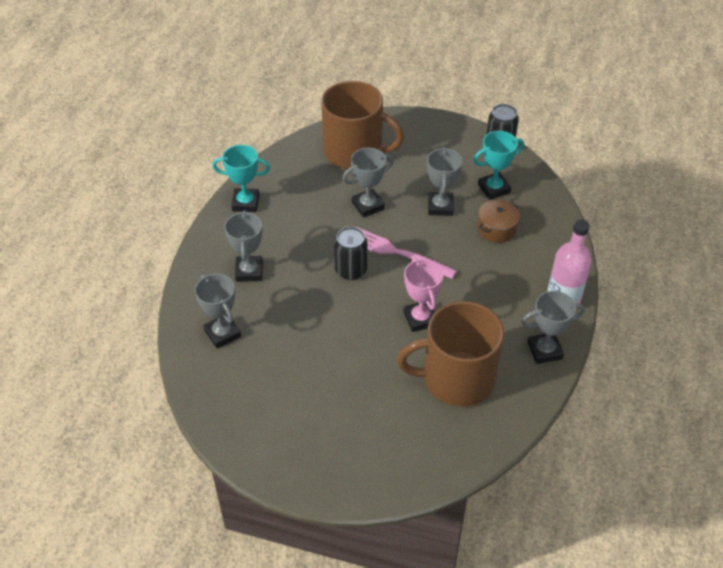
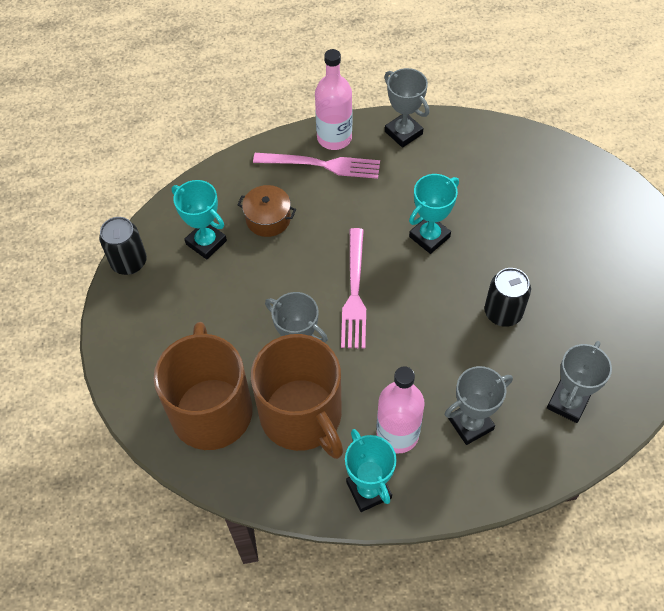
camera: 115 degrees left, 10 degrees up
(271, 231) = (397, 434): none -> pink bottle
(351, 270) = (405, 324): black can -> black can (503, 312)
(420, 319) = (429, 237): pink trophy -> turquoise trophy
(440, 206) = (261, 281): grey trophy -> none
(456, 378) = (478, 183): brown mug -> brown mug (302, 416)
(535, 280) = (322, 165): none -> pink fork

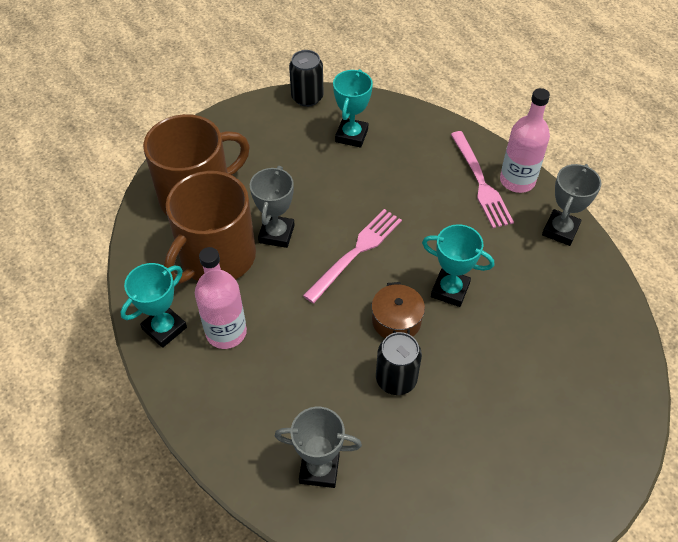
camera: 65 degrees right, 5 degrees down
(268, 219) = (399, 166): brown pot -> brown pot (396, 321)
(354, 292) = (356, 252): pink fork -> pink fork turned 150 degrees clockwise
(470, 424) = (260, 388): grey trophy -> none

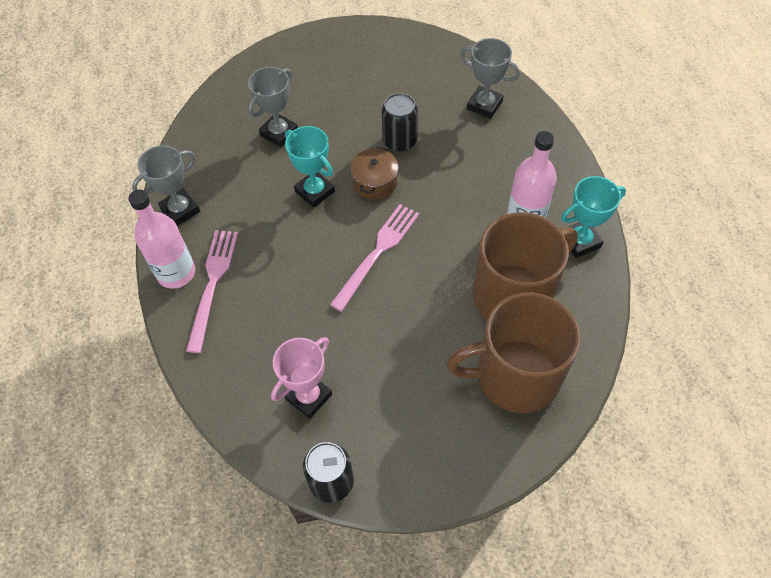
camera: 155 degrees left, 5 degrees up
(276, 234) = (445, 299): grey trophy -> grey trophy (279, 133)
(351, 135) = (309, 396): turquoise trophy -> pink trophy
(356, 252) = (377, 253): pink fork -> pink fork turned 150 degrees clockwise

